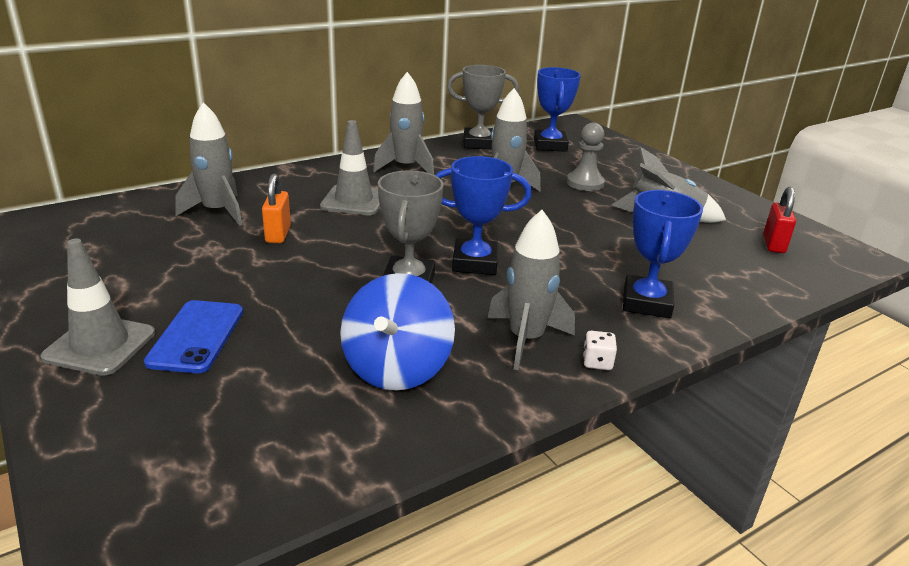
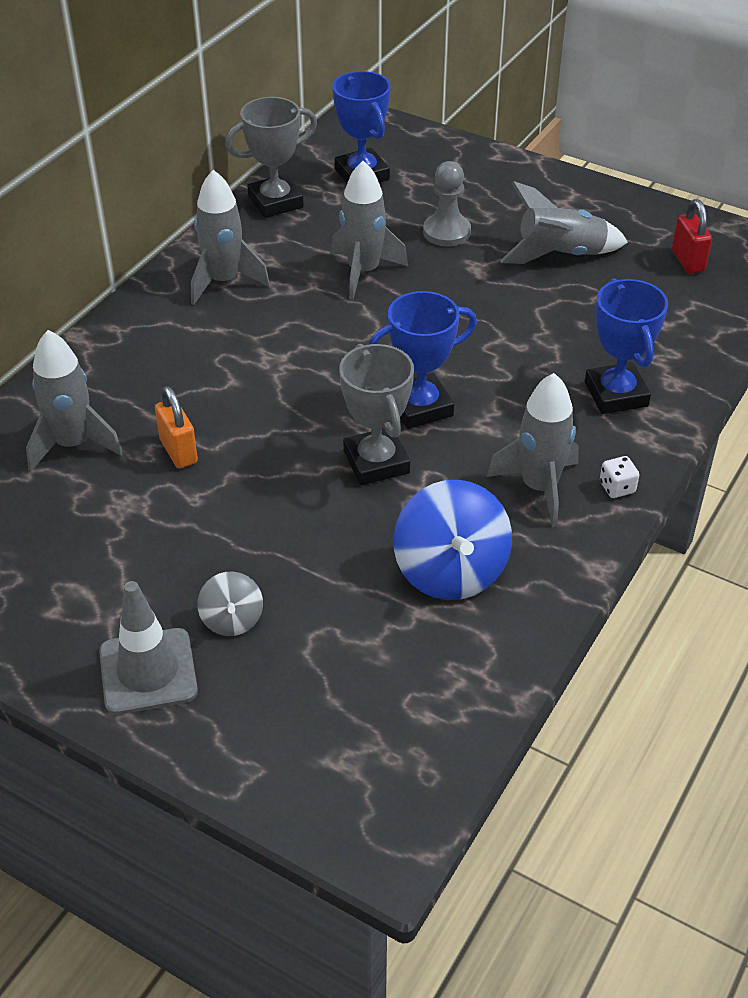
camera: 25 degrees left, 15 degrees up
(196, 336) = (232, 619): blue phone -> grey spinning top
(354, 201) = (214, 363): grey traffic cone -> none

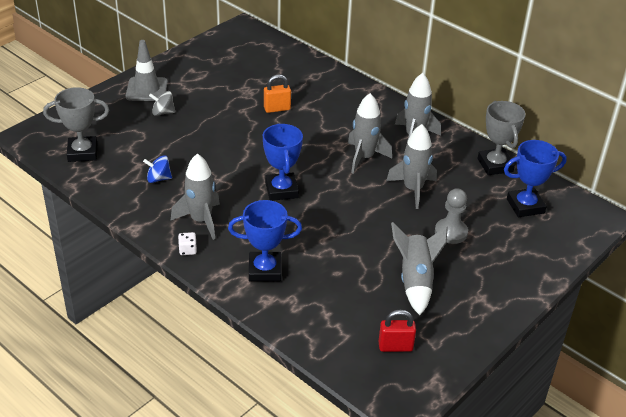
camera: 100 degrees right, 5 degrees down
(73, 444) = (293, 80): grey rocket -> grey rocket (364, 158)
(376, 462) = (244, 168): grey trophy -> grey trophy (82, 152)
(450, 571) = (158, 178): blue spinning top -> blue spinning top, size x0.53

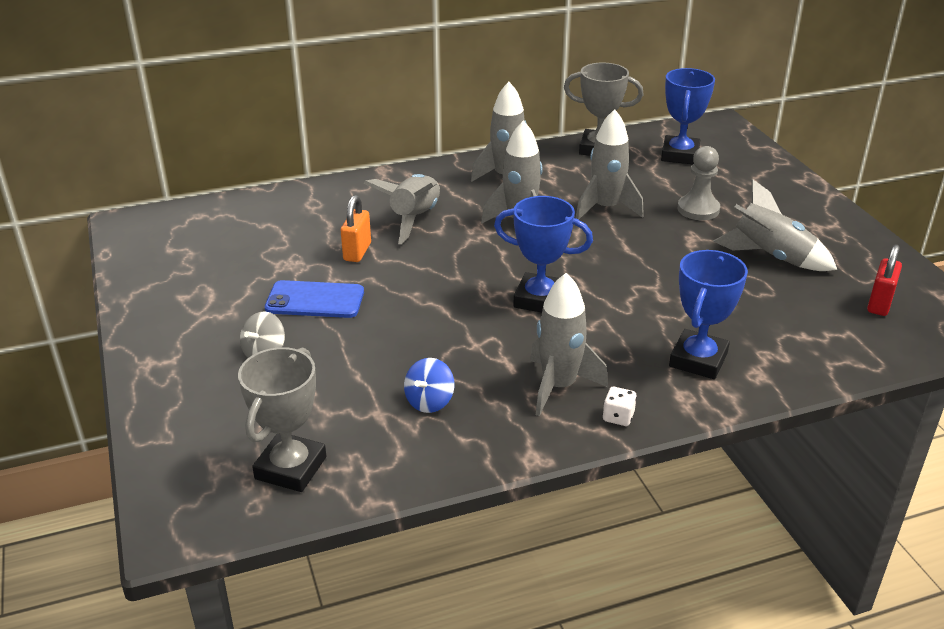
camera: 60 degrees left, 5 degrees down
(146, 89) = (185, 353): grey traffic cone -> none
(219, 111) = (315, 300): none -> blue phone
(330, 117) = (414, 219): none -> grey rocket

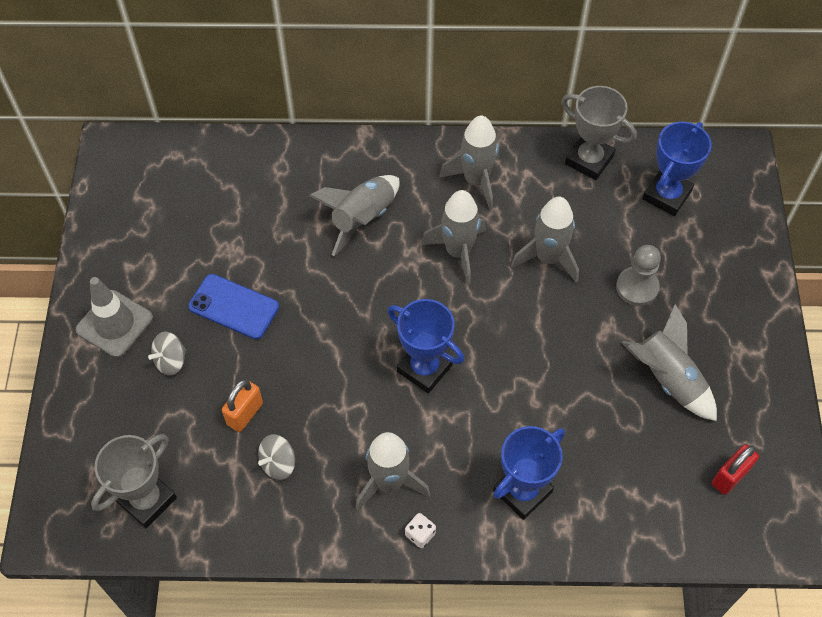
camera: 20 degrees right, 25 degrees up
(185, 340) = (114, 324): none -> grey traffic cone
(357, 252) = (293, 251): orange padlock -> orange padlock (245, 414)
(429, 401) = (278, 463): blue spinning top -> grey spinning top

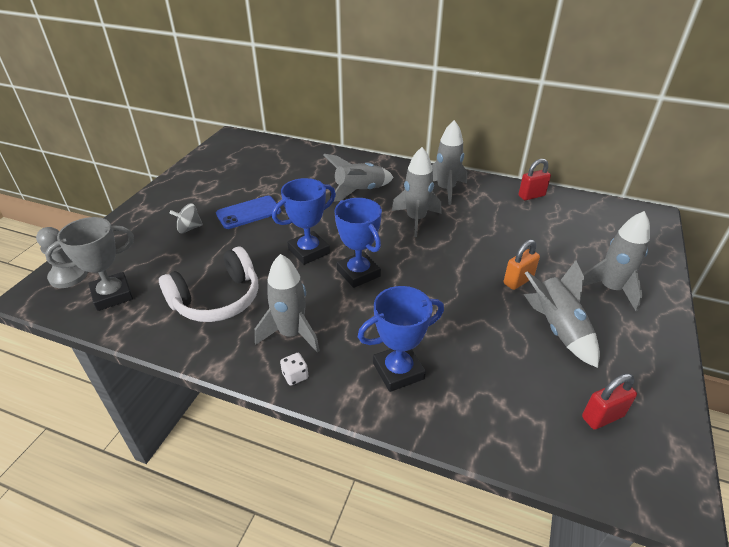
camera: 20 degrees right, 20 degrees down
(114, 324) = (170, 204): grey traffic cone -> none
(234, 307) = (249, 212): blue phone -> blue phone turned 75 degrees counterclockwise
(245, 414) = (215, 266): orange padlock -> orange padlock (518, 281)
(278, 463) = (217, 299): grey spinning top -> white headphones
(548, 258) = (481, 236): grey rocket -> grey rocket (610, 289)
(589, 160) = (531, 196): grey trophy -> red padlock
(637, 287) = (547, 267): grey pawn -> grey pawn (68, 276)
(667, 195) = (586, 224): blue trophy -> blue trophy (309, 251)

